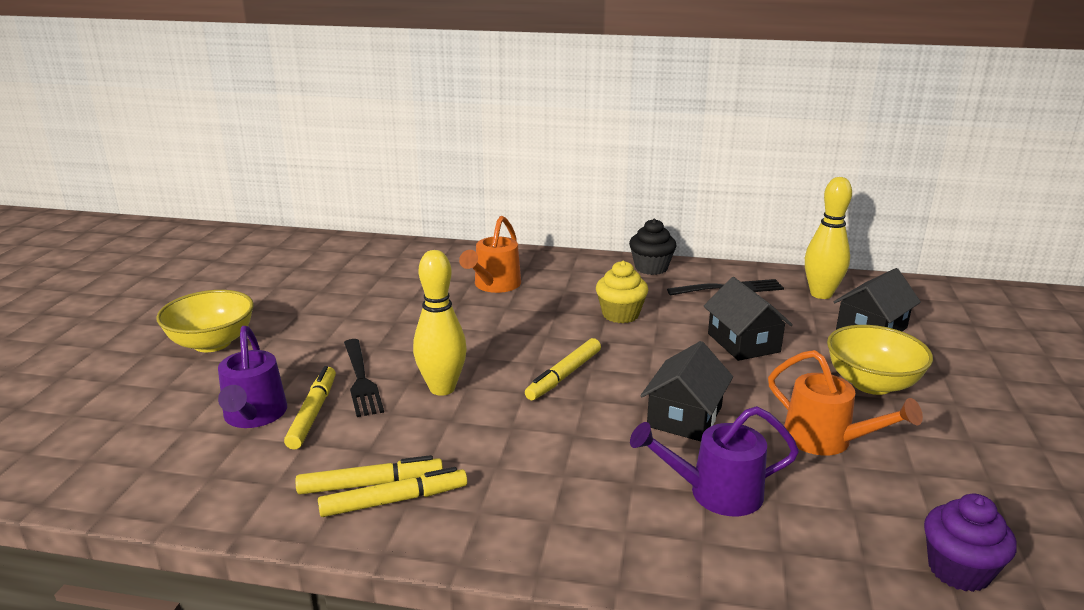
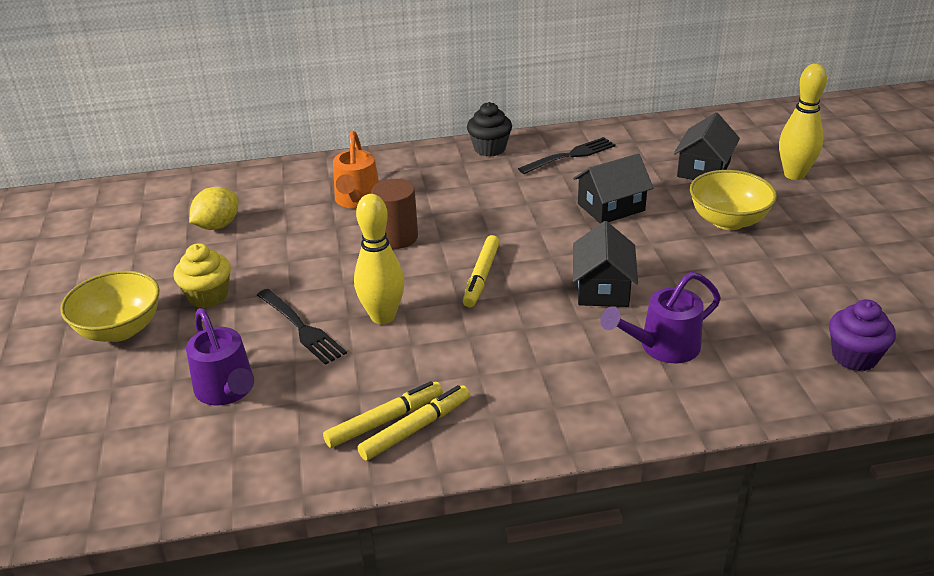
camera: 20 degrees left, 10 degrees up
(313, 413) = (281, 372): yellow marker -> none
(359, 281) = (218, 225): none -> yellow lemon
(507, 323) = (397, 237): none -> brown cylinder
(620, 314) = (492, 204): yellow cupcake -> yellow cupcake (208, 296)
(743, 343) = (611, 207): black house -> black house turned 75 degrees counterclockwise
(821, 294) = (648, 144): yellow bowling pin -> yellow bowling pin (794, 175)
(827, 441) = (720, 280): orange watering can -> none

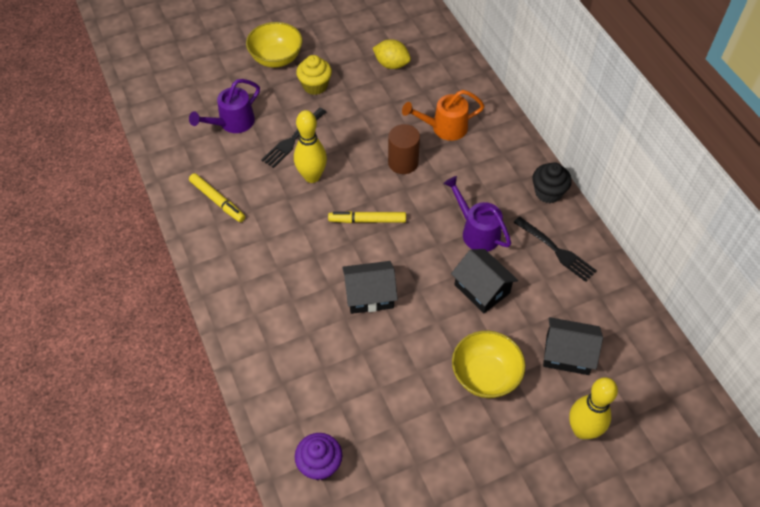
camera: 75 degrees right, 20 degrees up
(415, 428) = (213, 217): yellow marker -> none
(662, 347) = (309, 338): purple watering can -> purple watering can (476, 231)

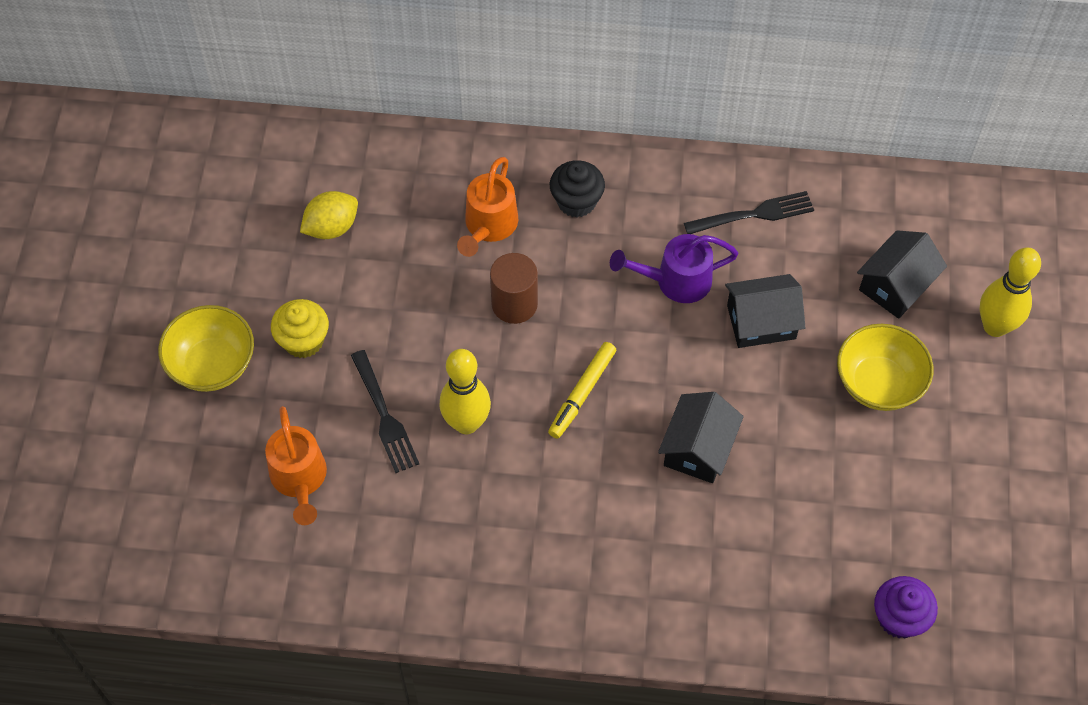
camera: 60 degrees left, 5 degrees up
(217, 201) = (431, 561): yellow marker -> none
(232, 123) = (299, 480): purple watering can -> orange watering can
(548, 192) = (665, 173): black cupcake -> black cupcake (576, 201)

